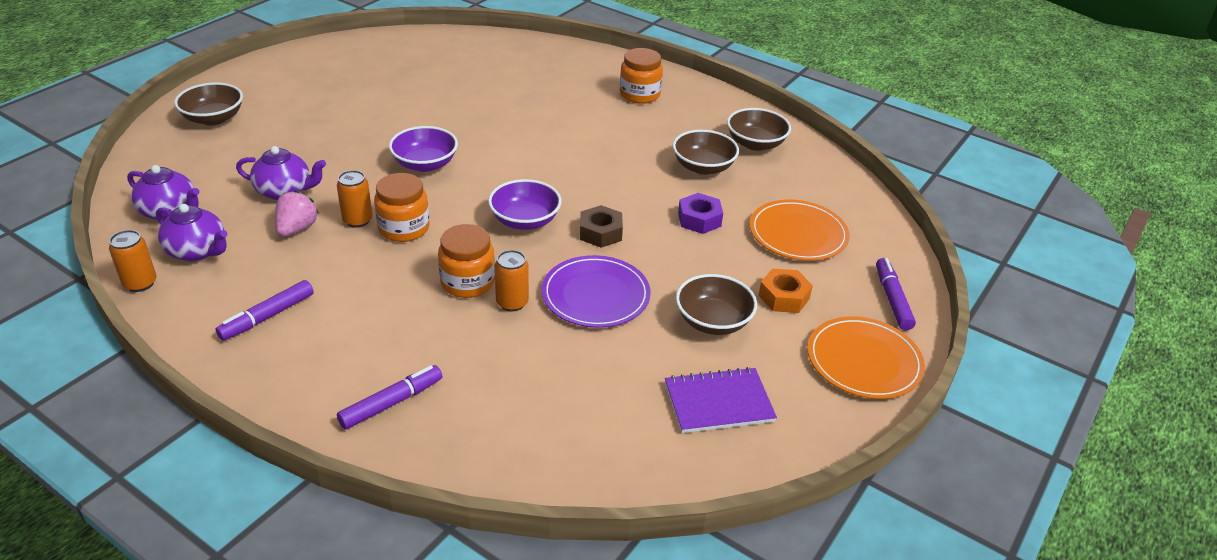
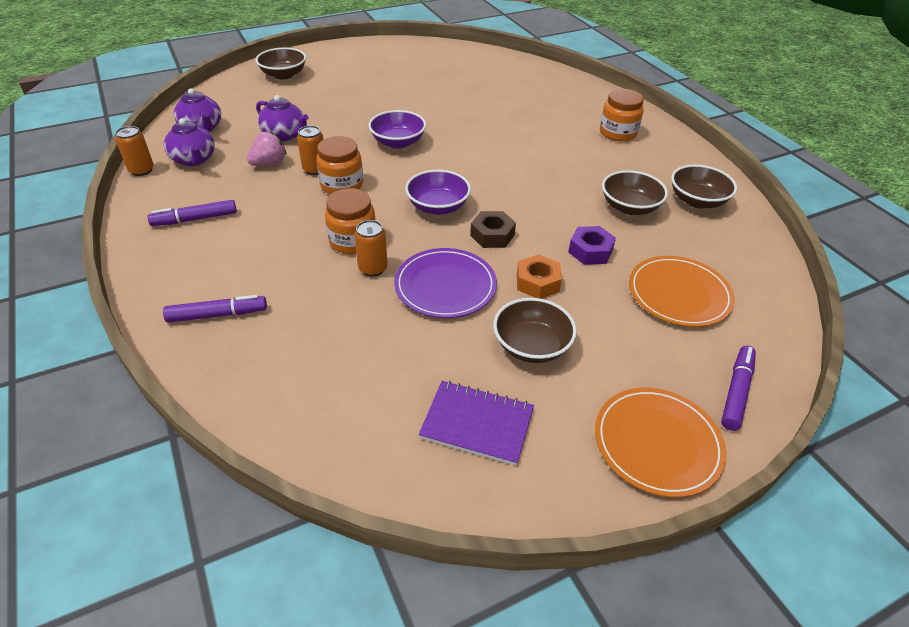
camera: 30 degrees right, 5 degrees up
(784, 297) = (619, 348): orange nut -> orange nut (537, 282)

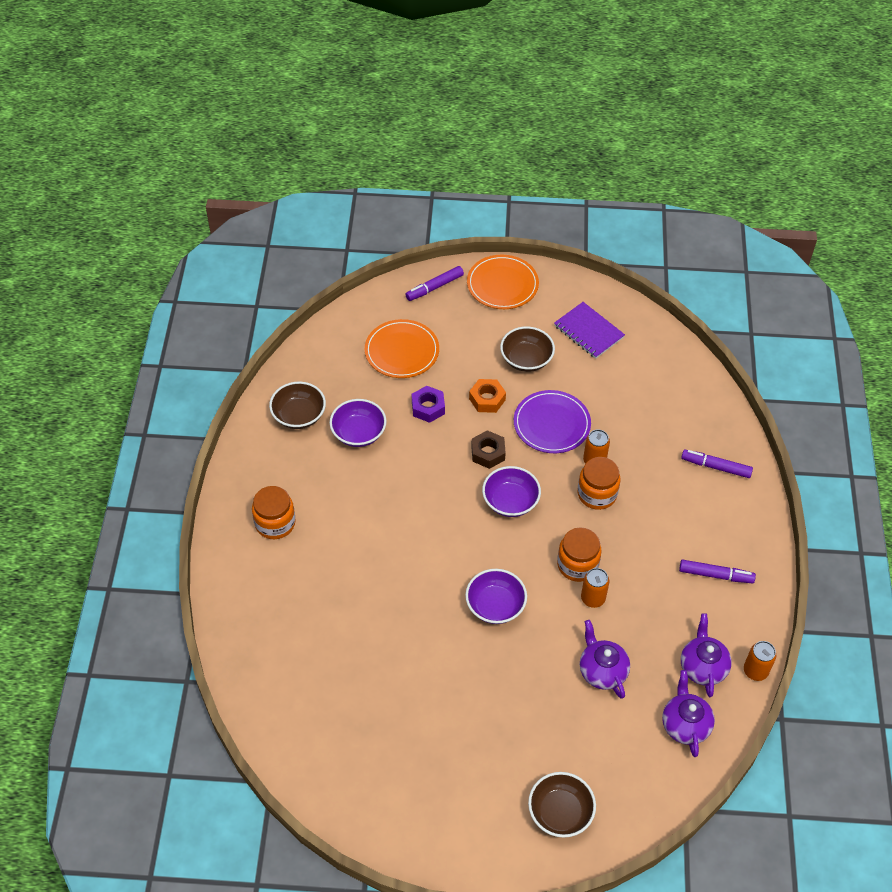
camera: 150 degrees left, 10 degrees up
(269, 163) = (632, 627): pink strawberry -> none
(629, 207) = (358, 433): brown bowl -> purple bowl

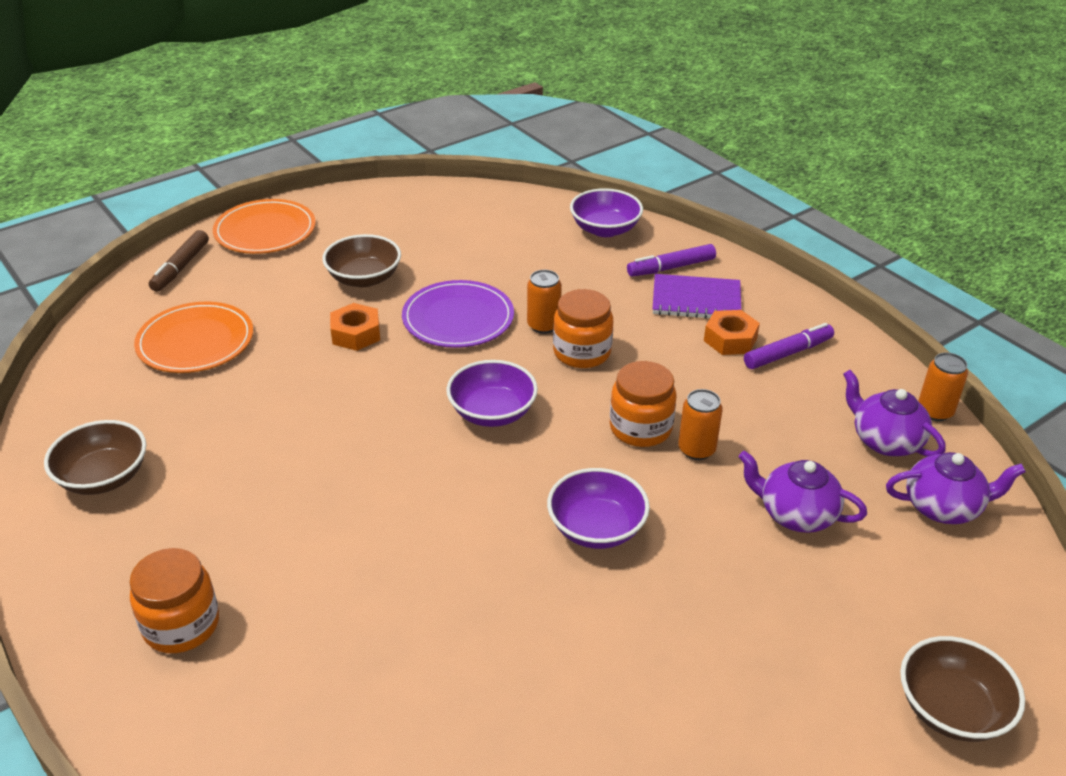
camera: 40 degrees left, 15 degrees down
(358, 433) = (215, 450): purple bowl -> purple bowl (605, 229)
(428, 407) = (287, 377): purple nut -> none
(434, 287) = (181, 267): purple marker -> brown marker
(488, 453) = (412, 382): brown nut -> none
(588, 331) = (409, 226): purple notebook -> purple notebook (696, 300)
(685, 724) = (943, 507): purple teapot -> purple teapot turned 135 degrees clockwise
(692, 542) = (730, 339): none -> orange nut

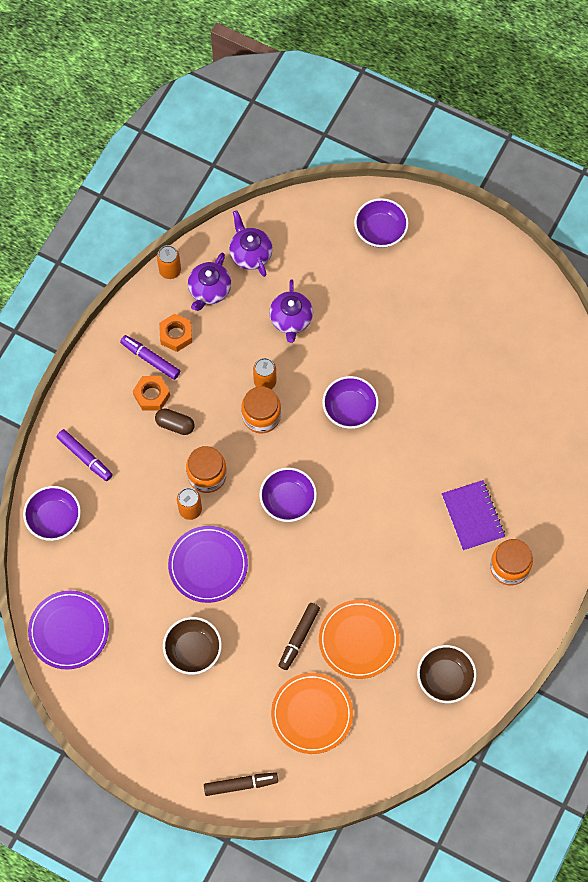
camera: 115 degrees left, 30 degrees up
(265, 231) = (168, 757): orange plate -> orange plate (358, 640)
(298, 361) = (299, 637): none -> brown marker
(356, 334) = (255, 619): orange nut -> orange nut (176, 335)
(465, 207) = (69, 631): none -> purple plate
(674, 347) = (175, 425): none -> brown capsule
(696, 300) = (117, 429): purple notebook -> purple notebook (472, 516)
(951, 709) = (380, 231): brown bowl -> purple bowl

